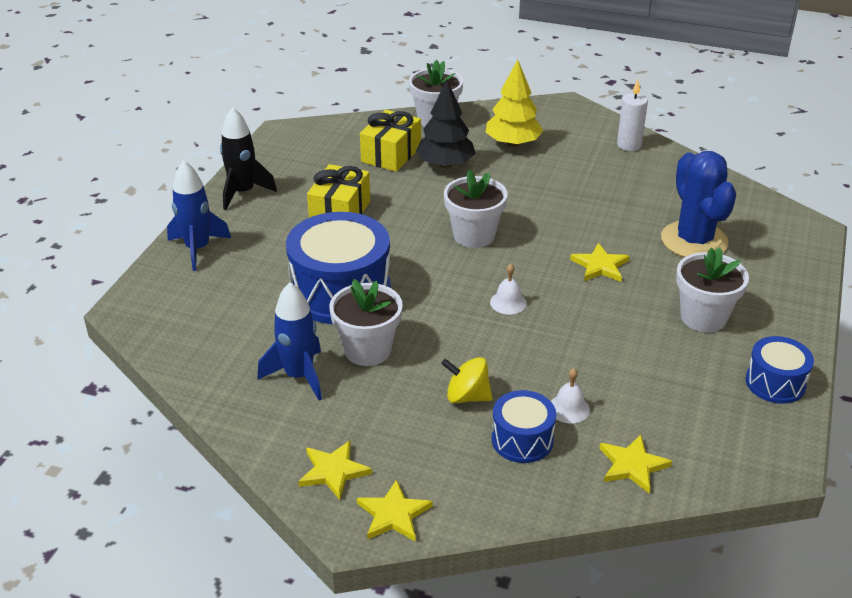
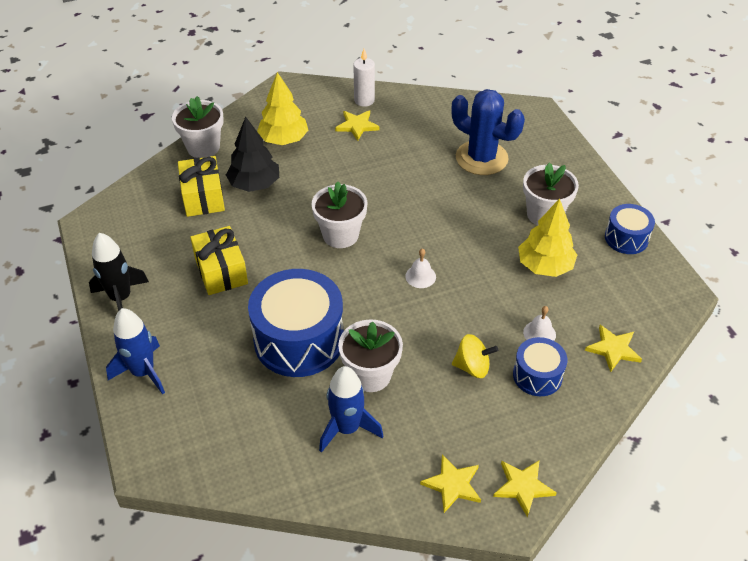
camera: 40 degrees left, 10 degrees up
(467, 396) = (472, 367): yellow spinning top -> yellow spinning top turned 150 degrees counterclockwise
(600, 266) = (446, 211): yellow star -> yellow star (357, 126)
(647, 359) = (544, 266): none -> yellow tree

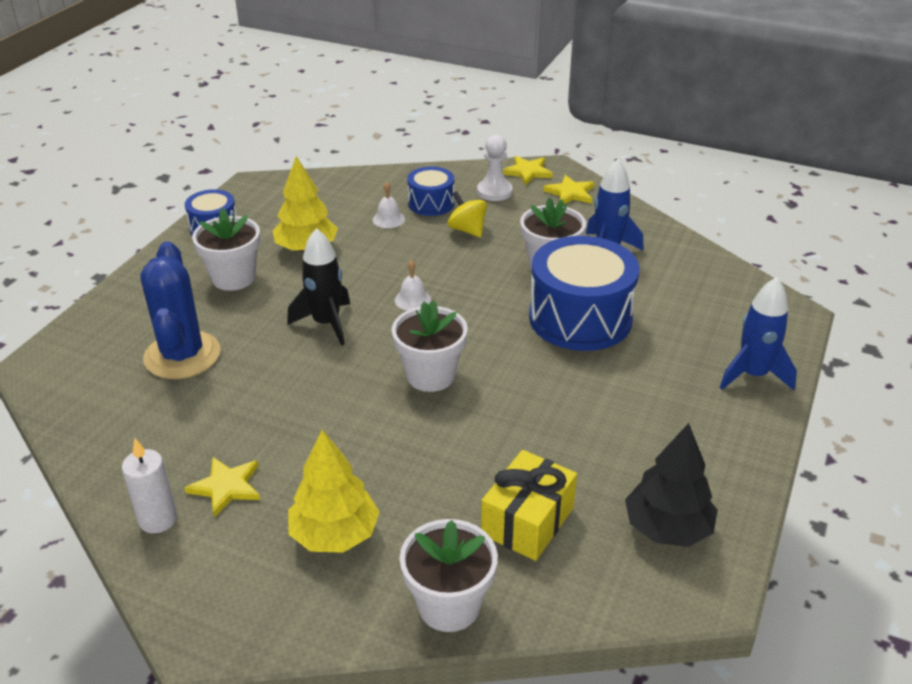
camera: 135 degrees left, 10 degrees down
(121, 298) = (730, 458): black rocket -> black rocket (326, 323)
(221, 271) = (593, 417): yellow gift -> none
(254, 184) = (447, 494): black tree -> black tree (667, 528)
(513, 432) = (494, 192): none -> white pawn
(613, 349) = (357, 187): yellow star -> none

